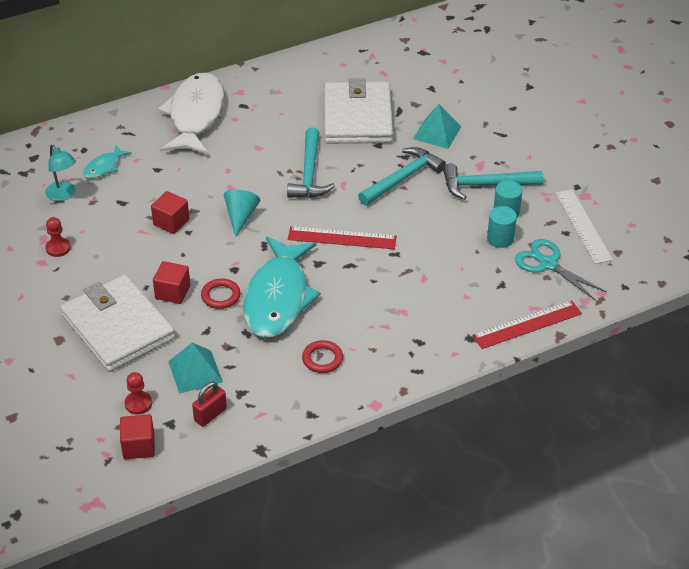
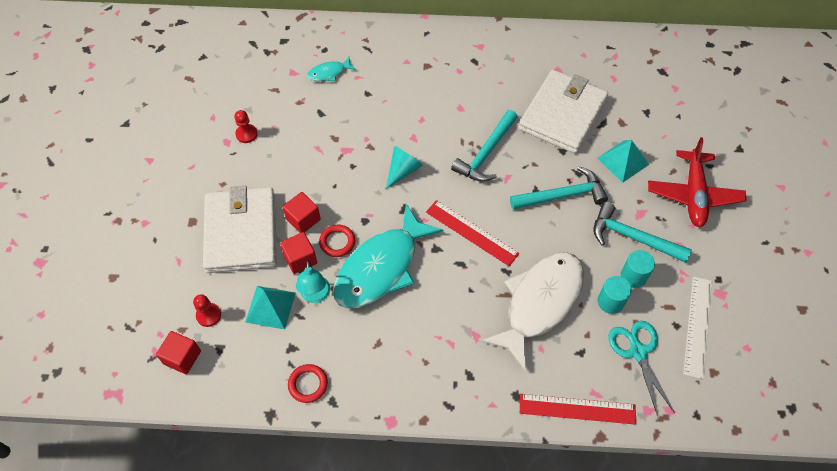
camera: 30 degrees right, 15 degrees up
(63, 195) = (282, 86): turquoise lamp -> turquoise lamp (315, 296)
(171, 222) = (345, 150): red cube -> red cube (300, 259)
(195, 115) = (430, 54): white fish -> white fish (540, 303)
(210, 415) = (254, 357): red padlock -> none
(322, 359) = (377, 349): red ring -> red ring (308, 384)
(514, 134) = (693, 194): none -> red plane

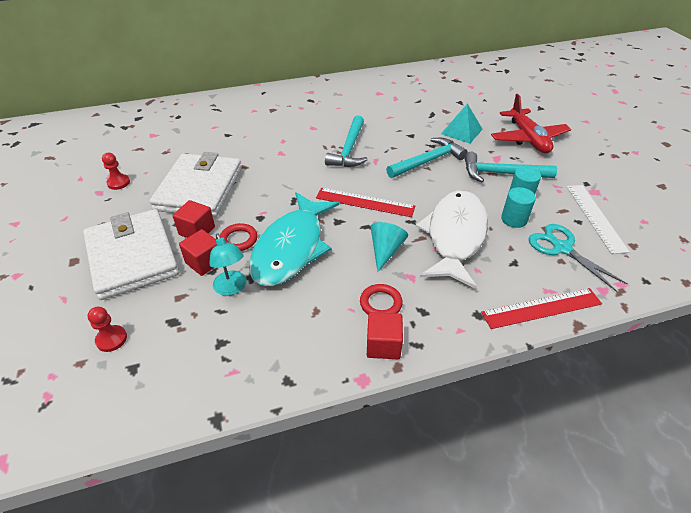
camera: 20 degrees left, 15 degrees down
(182, 357) = (86, 392): red cube -> red cube (383, 345)
(270, 307) = (184, 311): turquoise pyramid -> none
(308, 384) = (252, 372): red ring -> red ring (380, 303)
(329, 73) = (187, 129): turquoise fish -> none
(403, 170) = (281, 175): turquoise cone -> turquoise cone (385, 250)
(562, 114) = (398, 115): white wallet -> white wallet (199, 189)

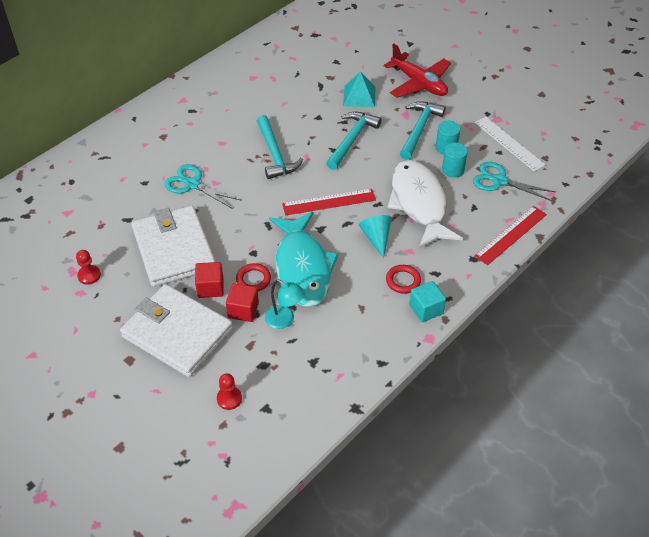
camera: 30 degrees left, 5 degrees up
(261, 148) = (192, 184): none -> turquoise scissors
(383, 345) = (426, 309): red cube -> turquoise cube
(501, 174) = (419, 129): turquoise hammer -> turquoise hammer turned 135 degrees clockwise

